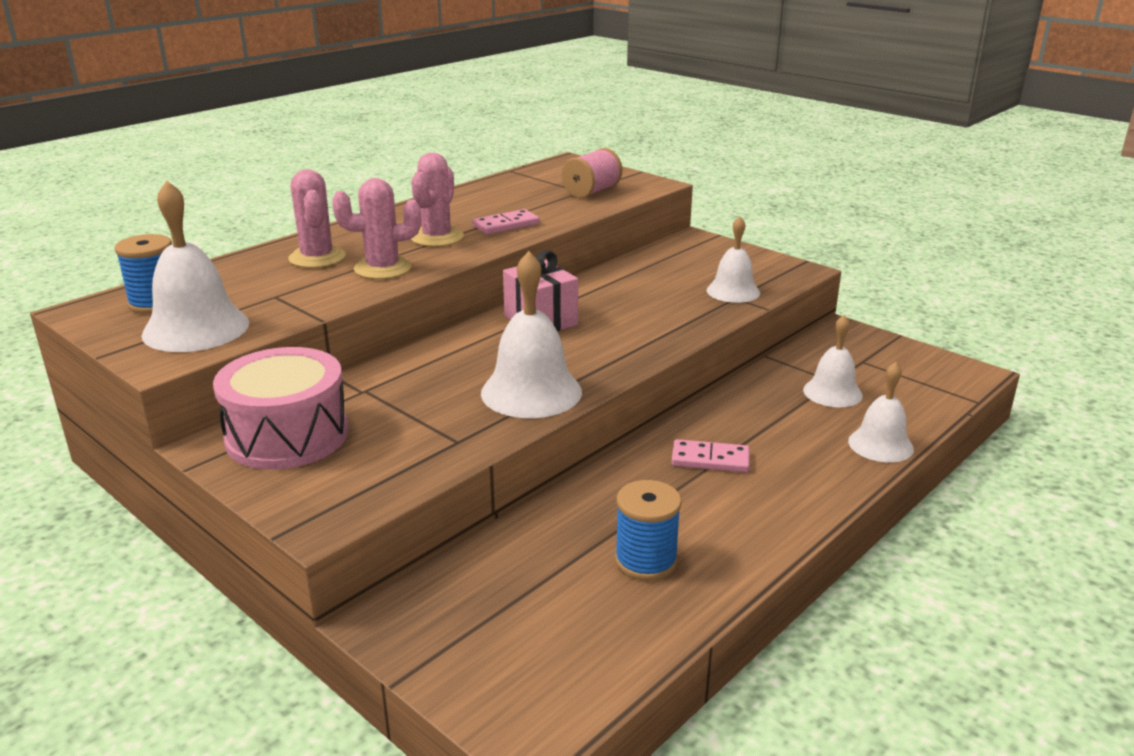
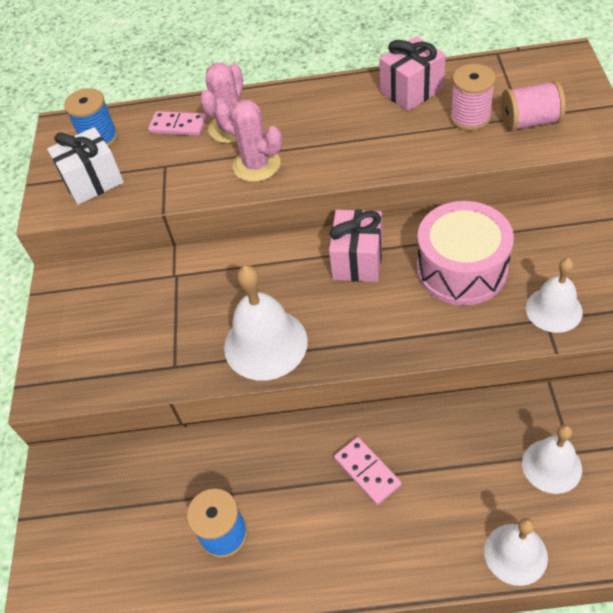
camera: 50 degrees right, 25 degrees up
(196, 328) = (93, 181): white bell -> white gift
(287, 435) = (98, 296): pink drum -> pink drum (461, 269)
(437, 237) = (333, 139): pink cactus -> none
(468, 200) = (411, 90): none -> pink gift
(506, 225) = (401, 145): pink domino -> pink domino (178, 126)
(541, 200) = (470, 117): none -> pink spool

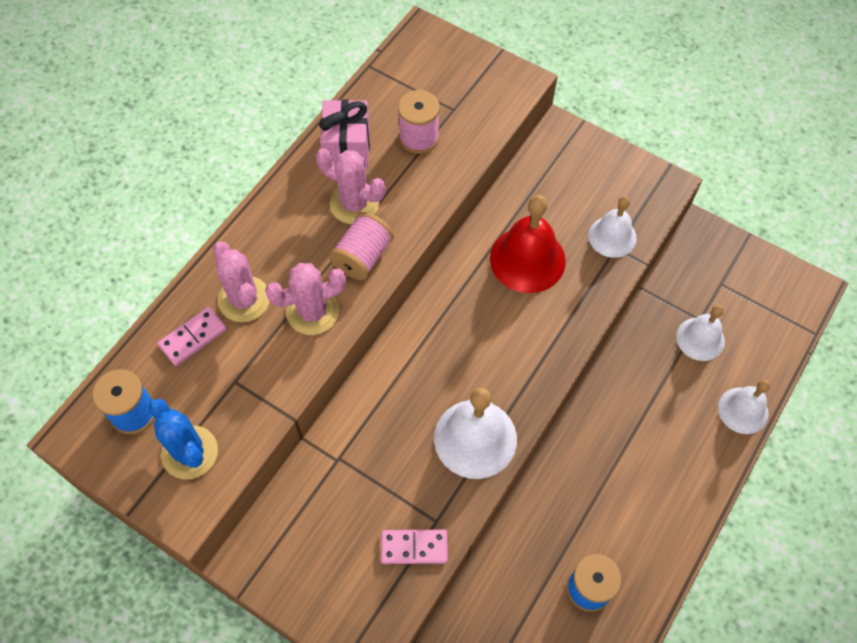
camera: 60 degrees left, 10 degrees up
(93, 181) = (190, 452): white gift -> blue cactus
(358, 260) = (454, 317): pink gift -> none
(367, 472) = (615, 453): pink domino -> pink domino (414, 547)
(369, 125) = (354, 204): none -> pink cactus
(461, 269) = (527, 259): pink drum -> red bell
(529, 122) = (463, 109): pink spool -> pink spool (363, 257)

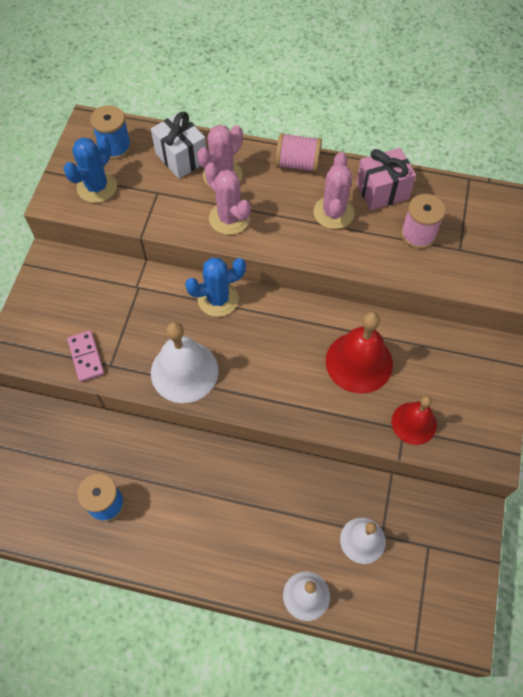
camera: 70 degrees right, 0 degrees up
(193, 337) = (181, 157): pink domino -> white gift
(363, 257) = (289, 233): pink spool -> pink spool (298, 164)
(393, 373) = (218, 299): none -> blue cactus
(612, 236) = (414, 423): white bell -> red bell

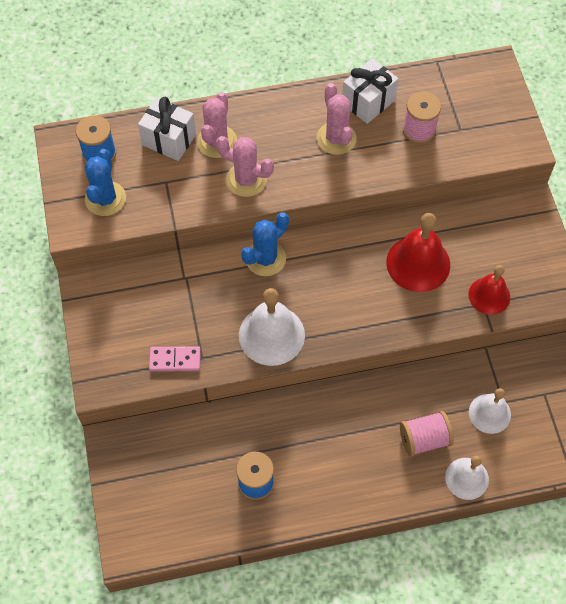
camera: 25 degrees left, 0 degrees up
(86, 357) = (175, 360): pink domino -> pink domino turned 45 degrees counterclockwise
(298, 164) = (280, 105): pink spool -> pink spool (424, 439)
(382, 191) = (368, 102): pink gift -> white gift

